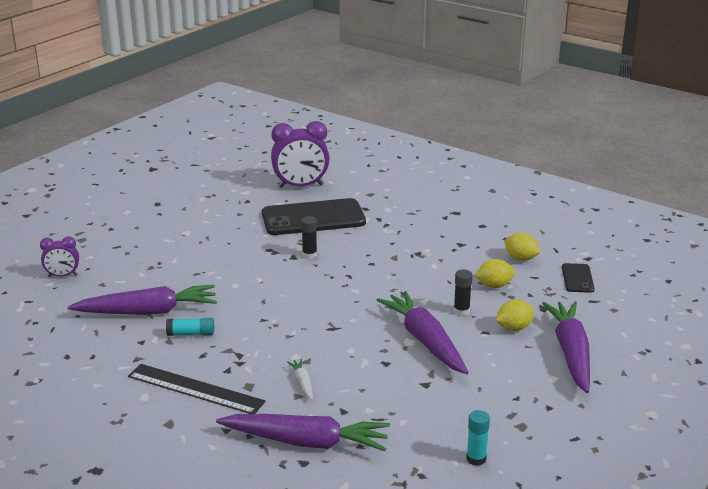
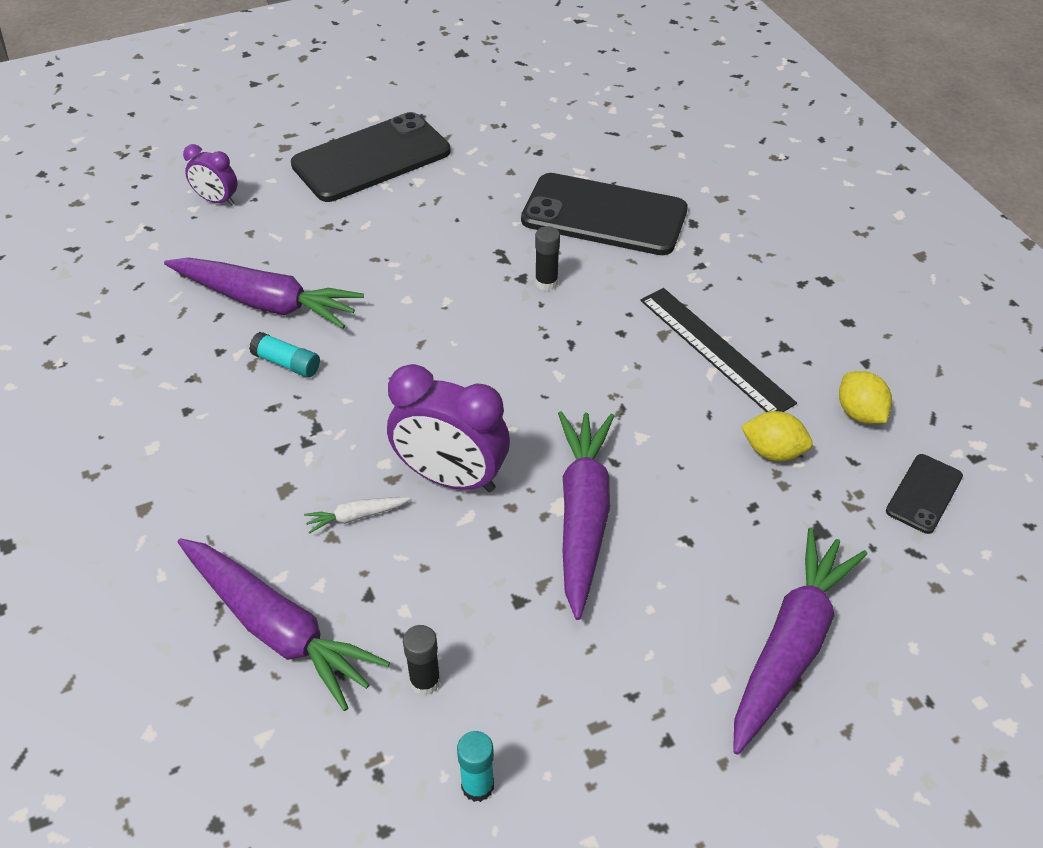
camera: 30 degrees right, 20 degrees up
(146, 230) = (371, 158): none -> black phone
(195, 389) = (218, 463): black ruler -> black ruler (715, 350)
(300, 186) = (632, 149): purple clock -> purple clock (451, 478)
(302, 383) = (356, 516): white carrot -> white carrot turned 120 degrees counterclockwise
(461, 311) = (682, 481): black glue stick -> black glue stick (425, 681)
(514, 328) = (738, 551): yellow lemon -> none

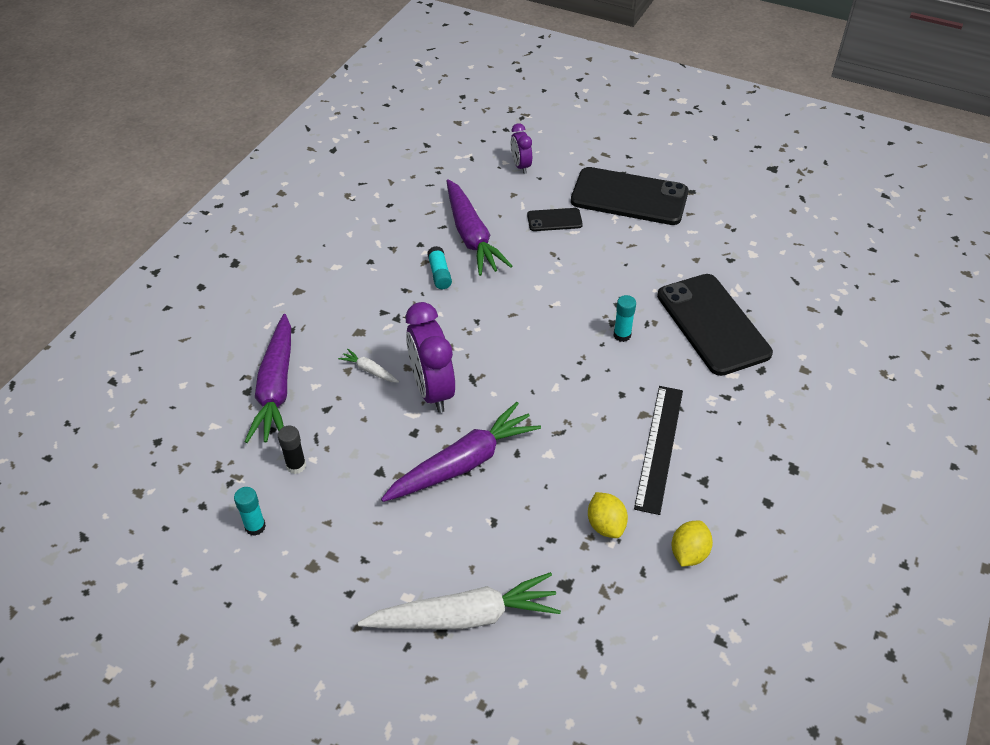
camera: 50 degrees right, 0 degrees up
(546, 283) = (622, 335): black glue stick -> turquoise glue stick
(790, 645) = (465, 616): purple carrot -> white carrot
(924, 494) = (655, 626): black phone -> black phone (554, 220)

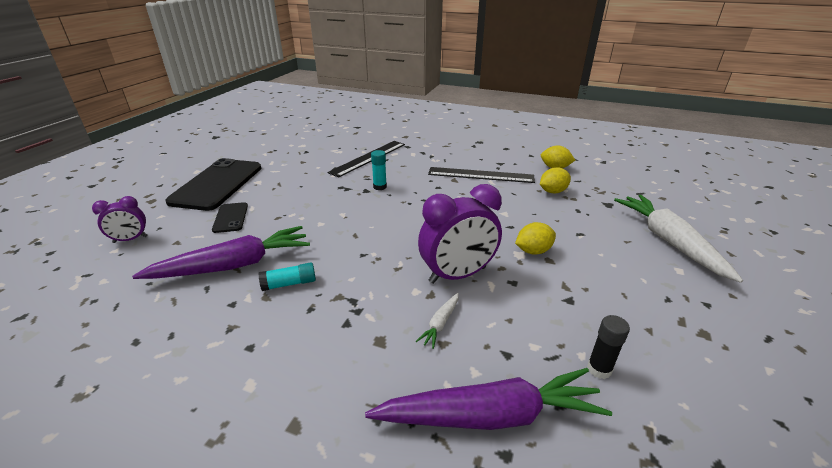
camera: 95 degrees left, 15 degrees down
(255, 527) = (702, 393): turquoise glue stick -> none
(463, 463) = (533, 251): purple carrot -> yellow lemon
(712, 324) = (368, 158): black phone -> black ruler

